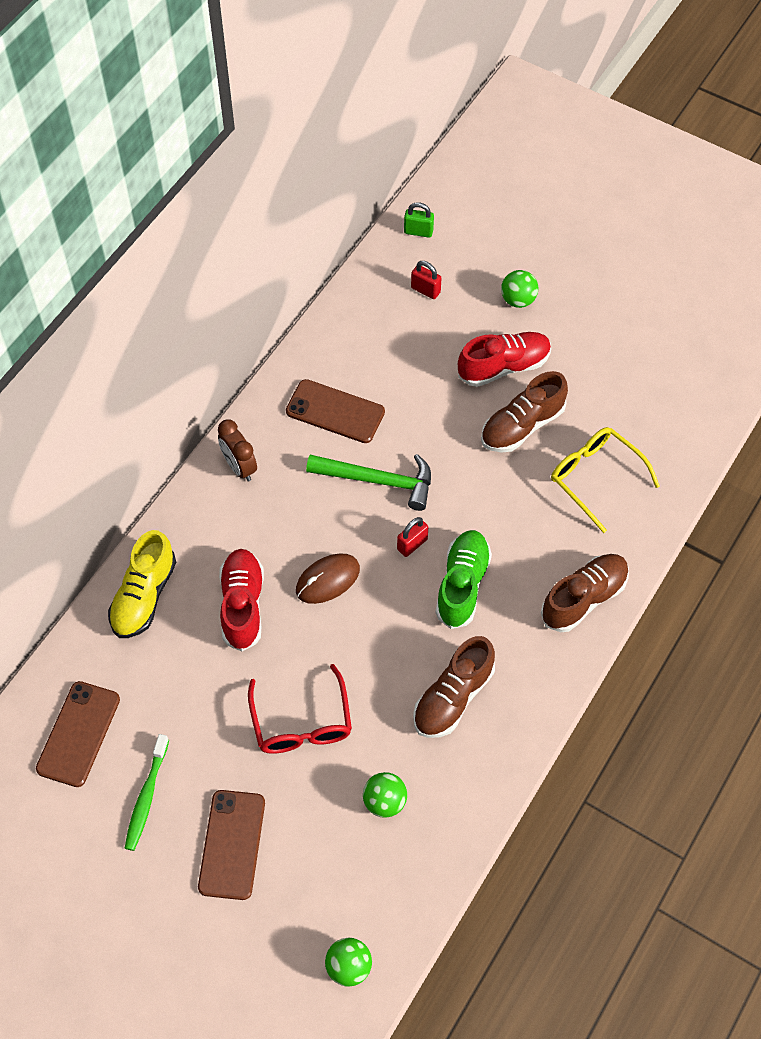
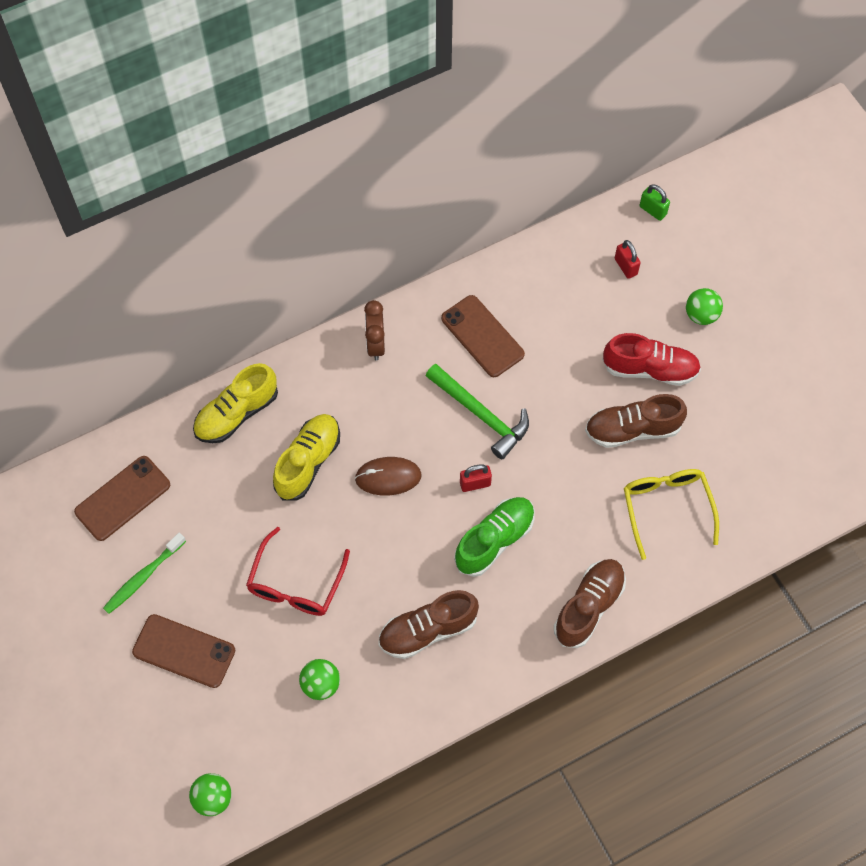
camera: 30 degrees right, 5 degrees up
(232, 844) = (184, 651): brown phone -> brown phone turned 75 degrees clockwise
(242, 605) = (308, 462): red shoe -> yellow shoe
(584, 598) = (589, 607): brown shoe -> brown shoe turned 45 degrees counterclockwise

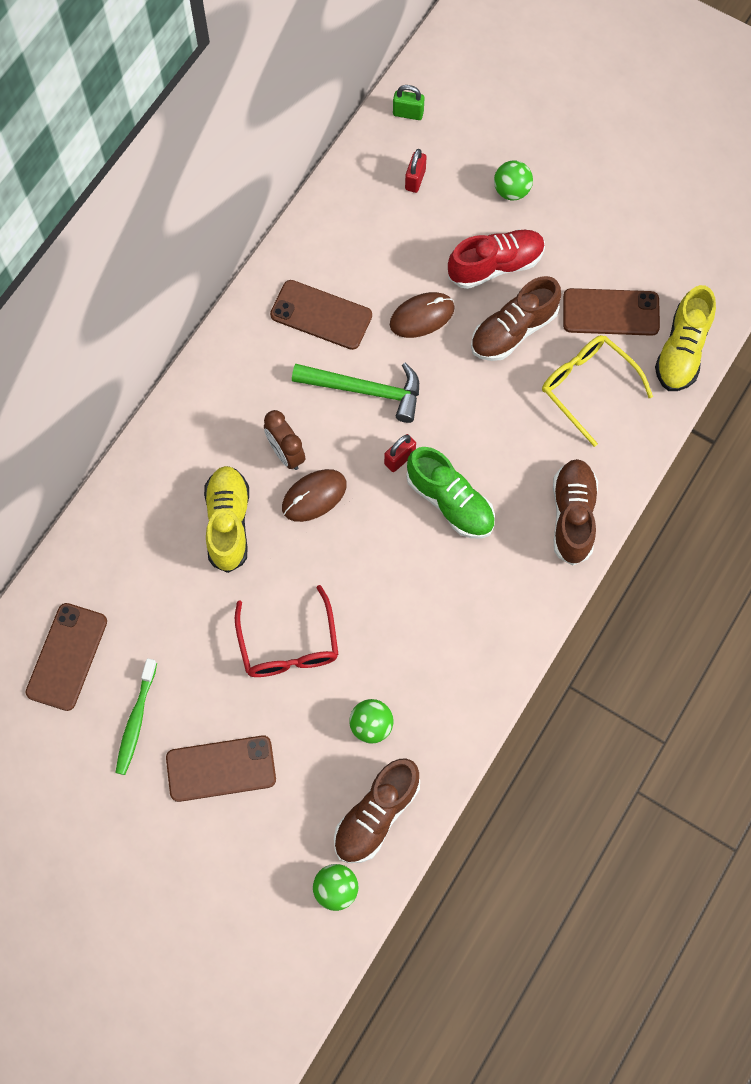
camera: 30 degrees left, 5 degrees up
(236, 413) = (129, 514): yellow shoe -> yellow shoe (682, 350)
(375, 344) = (223, 375): brown clock -> brown clock (286, 453)
(427, 630) = (439, 619): brown shoe -> brown shoe (376, 815)
(494, 540) = (450, 502): green shoe -> green shoe turned 120 degrees clockwise
(563, 379) = (422, 316): none -> brown mouse
(626, 266) = (415, 180): red padlock -> red padlock turned 75 degrees clockwise
(724, 457) = (610, 312): none -> brown phone

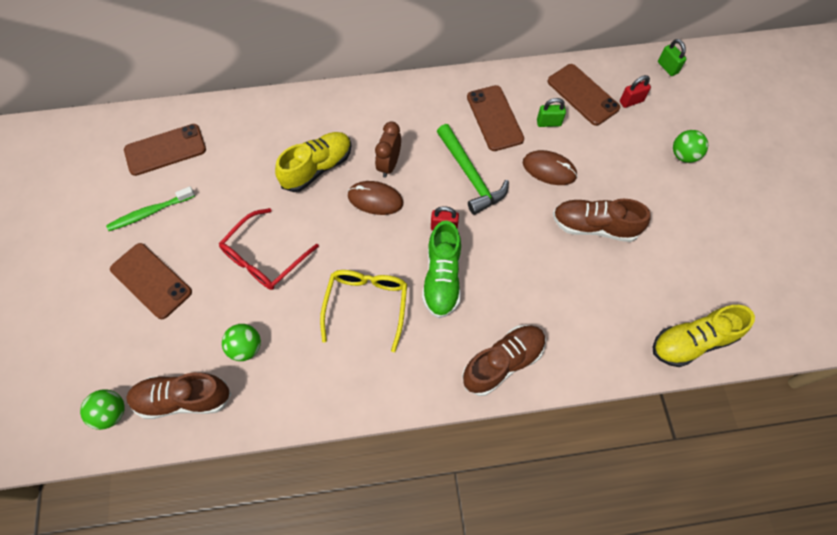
camera: 50 degrees right, 5 degrees down
(371, 272) = (548, 123): none -> green padlock
(495, 265) = (625, 184): red shoe -> none
(587, 387) = (602, 300): yellow glasses -> yellow glasses (366, 305)
(610, 312) = (669, 274): brown phone -> brown phone (583, 95)

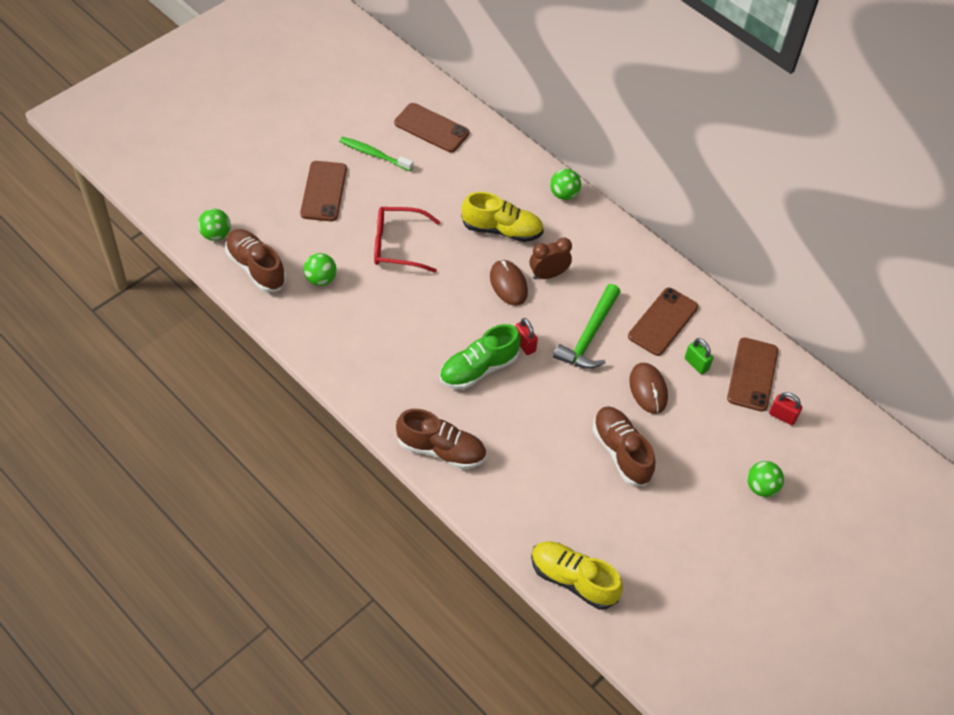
camera: 50 degrees right, 10 degrees down
(320, 102) = (564, 194): none -> green ball
(366, 305) = (414, 332): yellow glasses -> none
(667, 67) = (852, 427): green padlock -> none

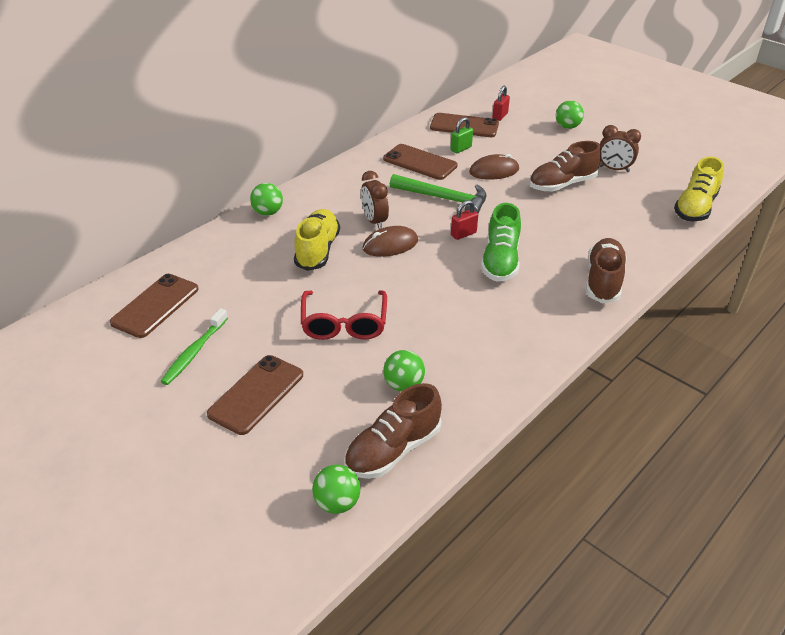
camera: 90 degrees left, 15 degrees down
(324, 191) = (256, 394): brown phone -> brown phone turned 60 degrees counterclockwise
(478, 369) = (500, 261): green shoe -> green shoe turned 45 degrees clockwise
(657, 515) = (614, 169): none -> brown clock

